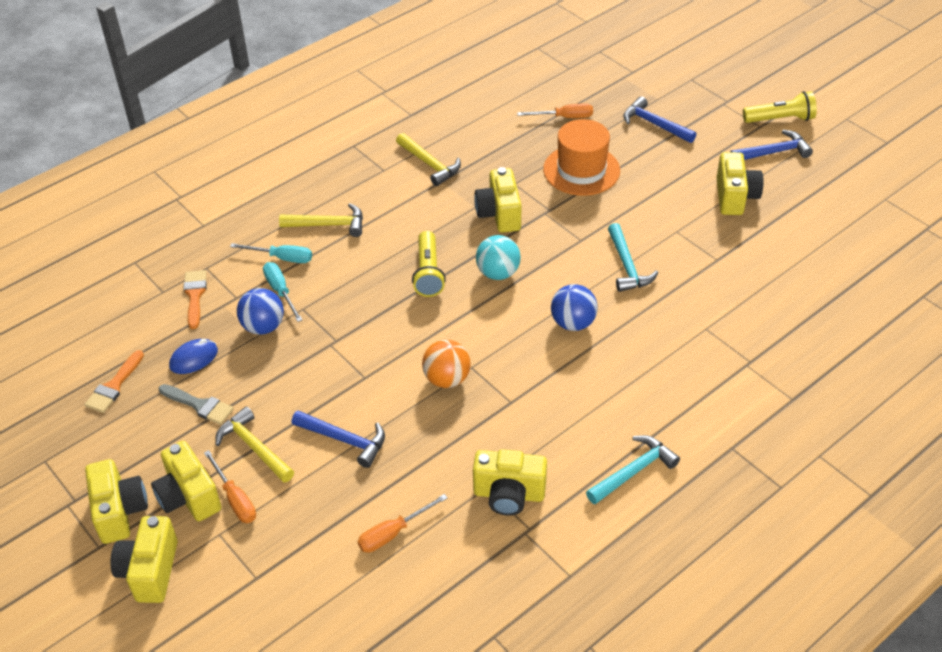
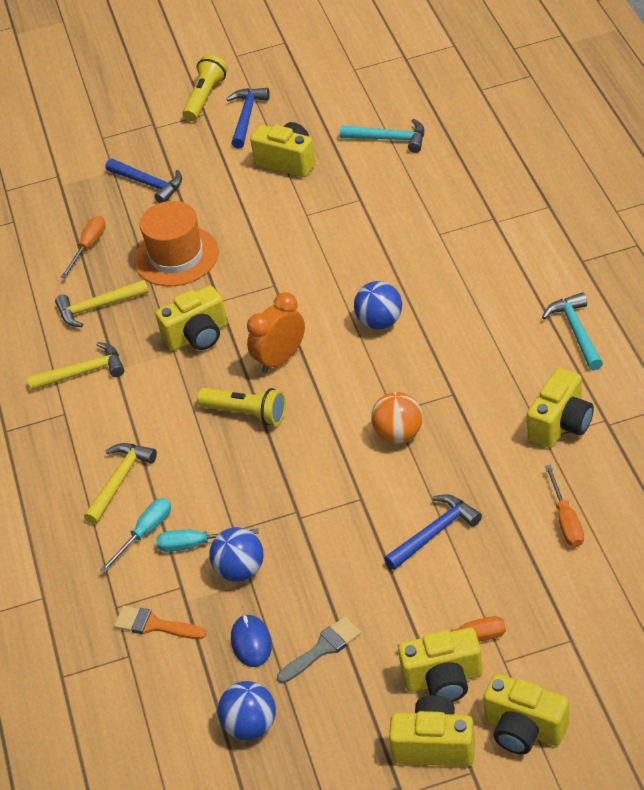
camera: 60 degrees left, 0 degrees up
(114, 386) = (250, 725): orange brush -> blue ball
(254, 447) = (406, 610): yellow hammer -> yellow hammer (97, 307)
(498, 273) = (280, 359): turquoise ball -> orange clock
(499, 214) = (197, 336): yellow camera -> yellow camera turned 45 degrees counterclockwise
(627, 266) = (329, 262): turquoise hammer -> turquoise hammer (389, 139)
(654, 124) = (148, 184): blue hammer -> blue hammer turned 120 degrees counterclockwise

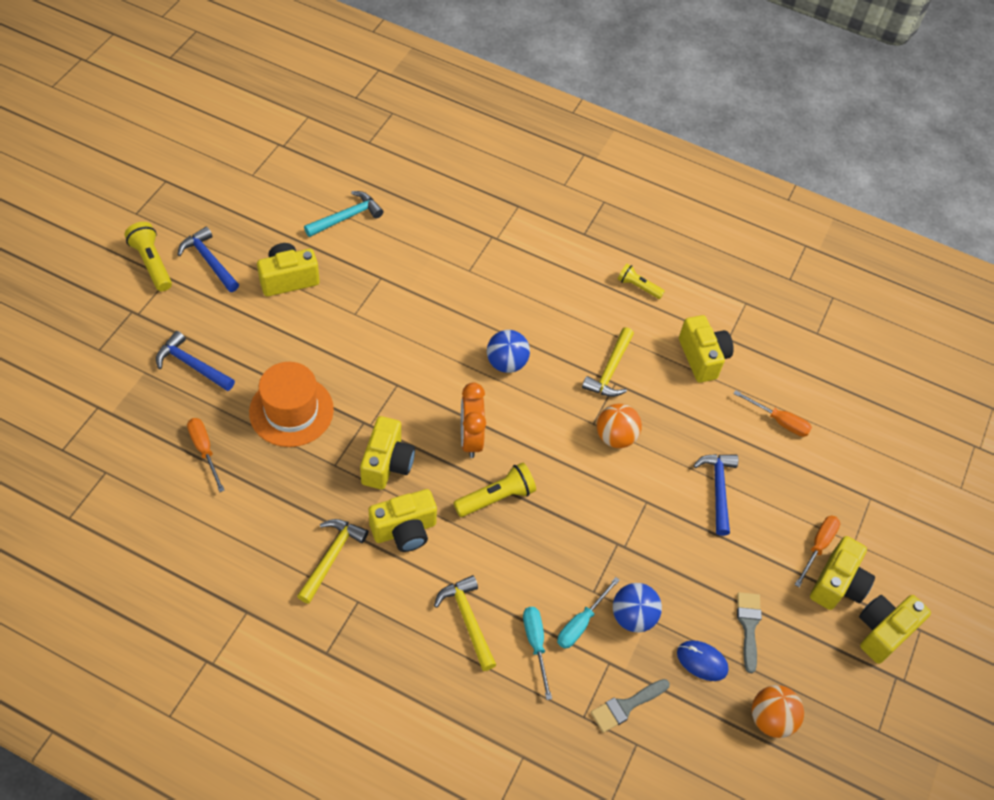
camera: 60 degrees left, 10 degrees up
(97, 307) = (276, 495): yellow hammer -> yellow hammer (610, 370)
(148, 184) = (192, 365): blue hammer -> blue hammer turned 135 degrees counterclockwise
(154, 625) = (626, 706): orange brush -> grey brush
(250, 725) = (771, 719): blue ball -> orange ball
(524, 729) = (913, 577): yellow camera -> yellow camera (404, 530)
(576, 331) = (638, 286): turquoise hammer -> yellow flashlight

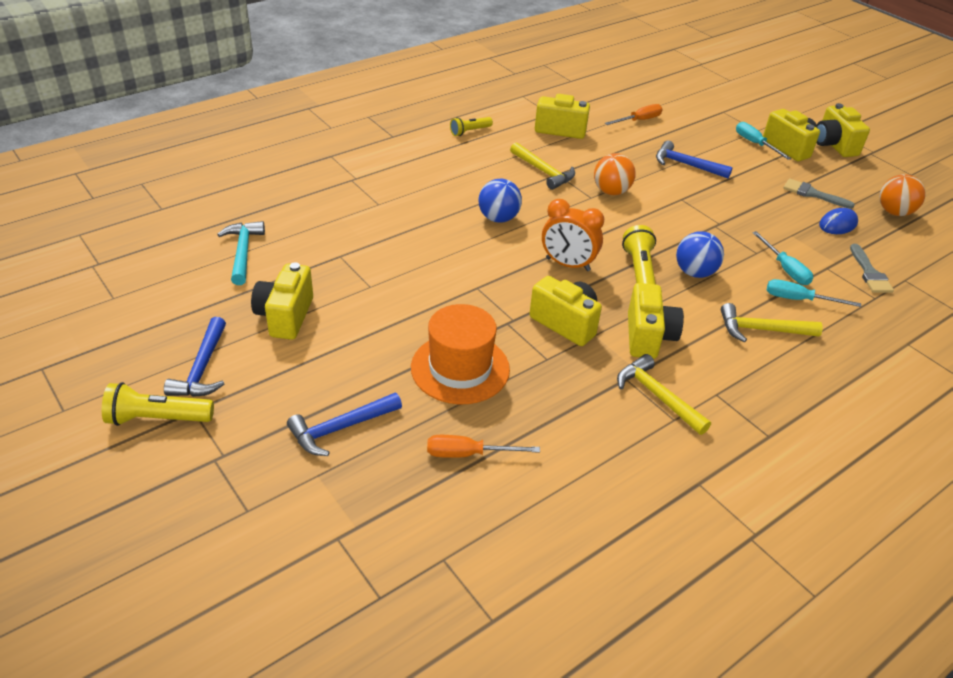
camera: 60 degrees left, 15 degrees down
(209, 261) = (202, 368): blue hammer -> blue hammer turned 75 degrees counterclockwise
(633, 616) = (787, 241): blue ball -> blue ball (694, 272)
(818, 547) = (755, 144): orange screwdriver -> turquoise screwdriver

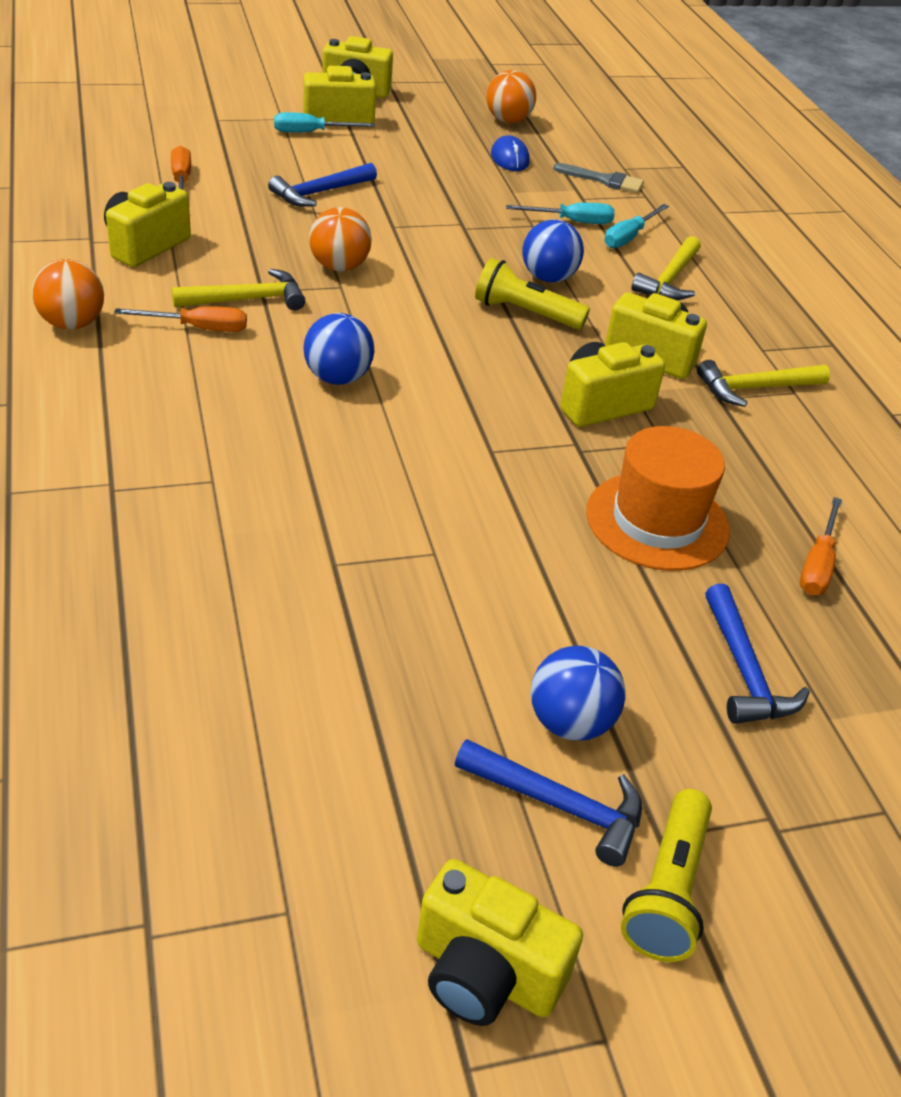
camera: 70 degrees left, 0 degrees up
(243, 252) = (250, 682): turquoise hammer -> none
(263, 362) = (570, 722): none -> blue ball
(285, 316) = (466, 669): yellow camera -> yellow camera (485, 973)
(469, 131) = (72, 324): yellow flashlight -> orange ball
(501, 165) = (198, 328): none -> orange screwdriver
(568, 264) = (482, 359): orange clock -> none
(812, 194) = (443, 146): grey brush -> none

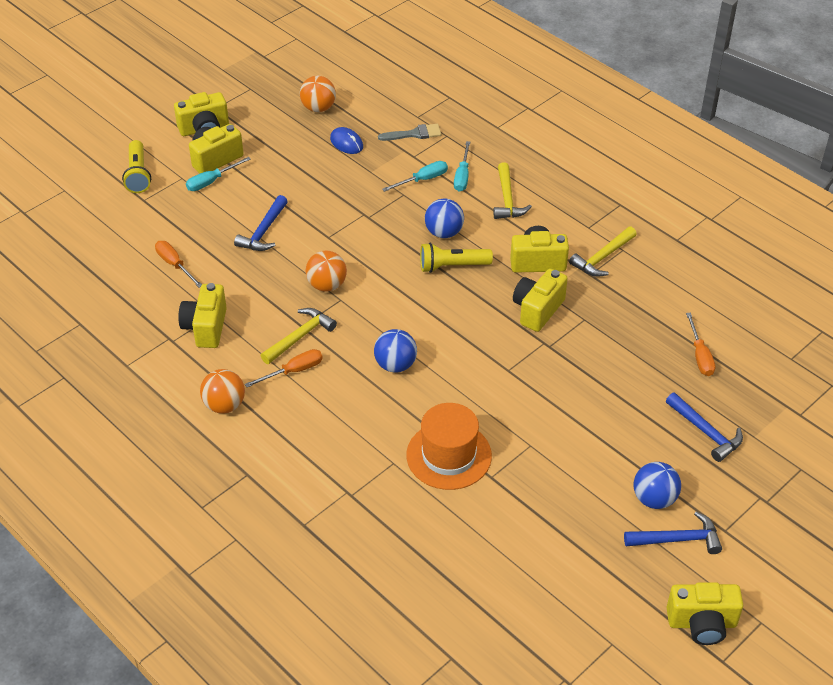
camera: 25 degrees left, 5 degrees up
(657, 521) = (614, 370): orange hat -> orange hat (449, 455)
(667, 891) = (743, 552): yellow flashlight -> yellow flashlight (138, 175)

